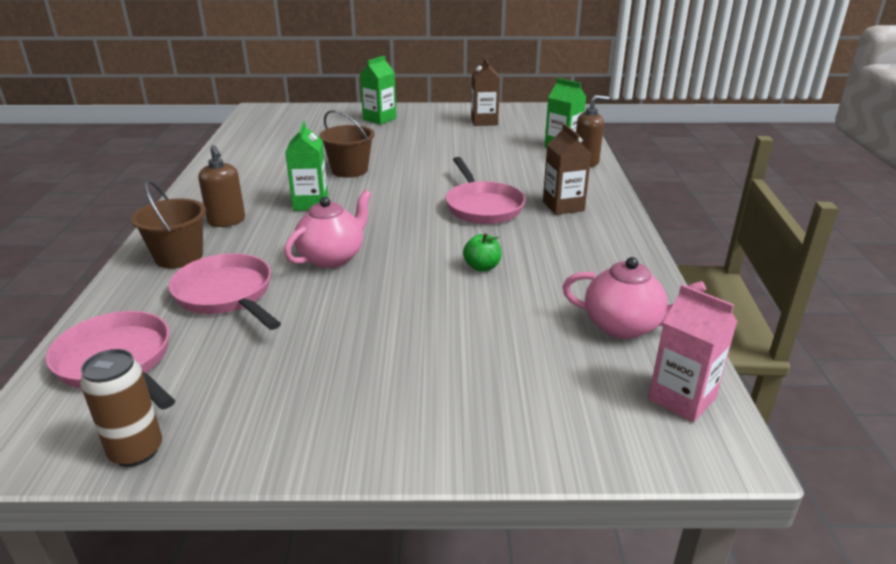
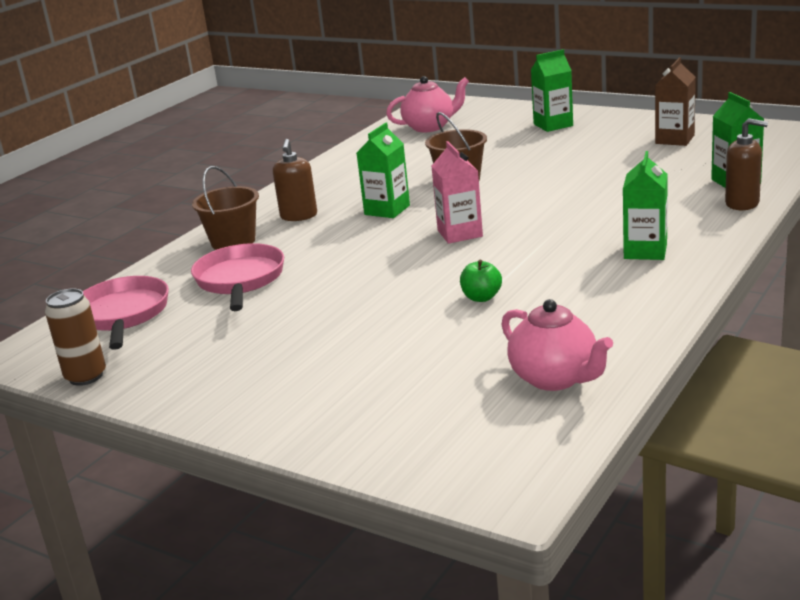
camera: 35 degrees right, 5 degrees down
(332, 257) = (354, 264): pink teapot -> pink teapot (430, 127)
(482, 206) = (553, 238): pink pan -> none
(563, 206) = (645, 251): brown carton -> green carton
(682, 398) = (529, 449): pink carton -> pink carton (460, 233)

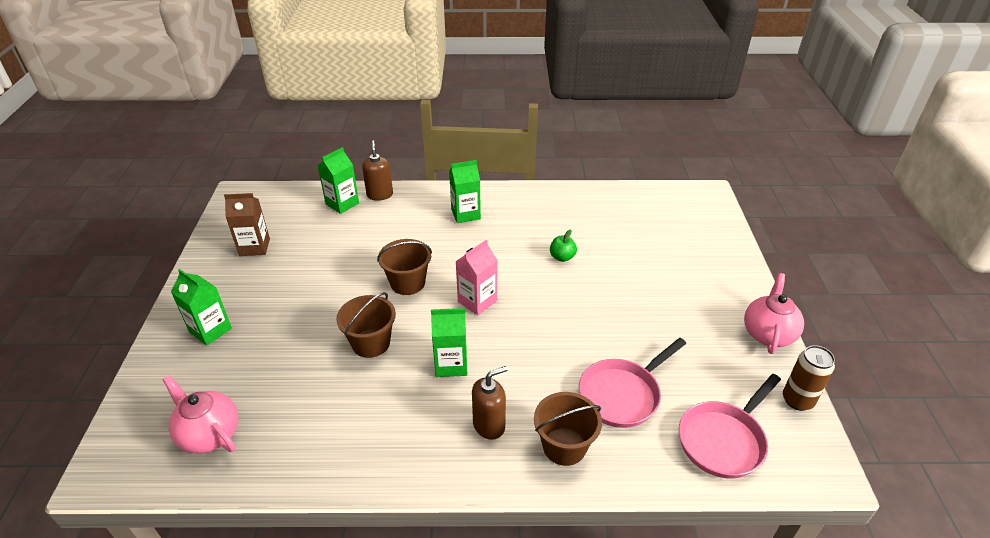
camera: 125 degrees left, 15 degrees up
(532, 203) = (407, 283): none -> brown bucket
(555, 378) = (621, 207): pink teapot -> pink teapot (768, 333)

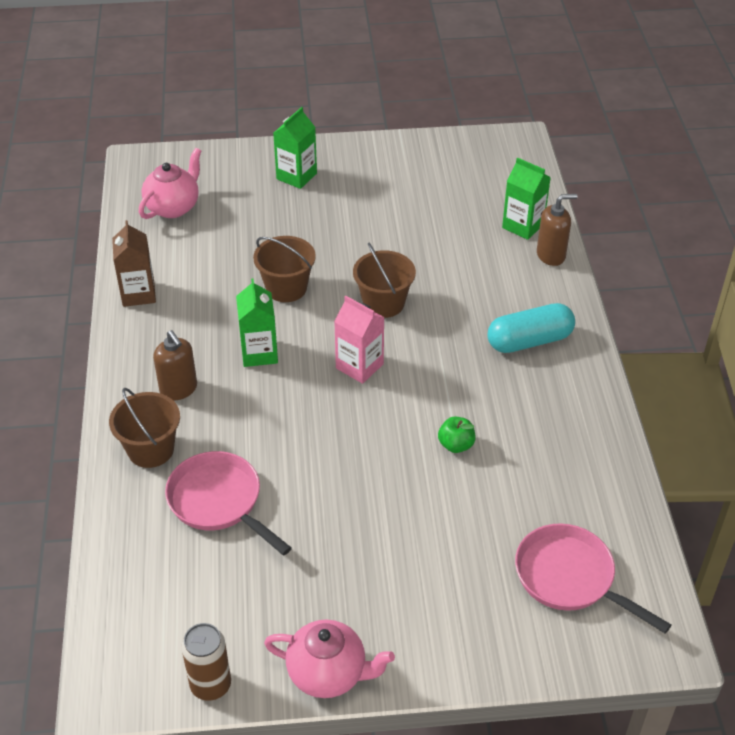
camera: 85 degrees right, 5 degrees up
(254, 247) = (425, 175): brown carton -> brown carton (138, 294)
(465, 214) = (529, 341): green carton -> turquoise capsule
(723, 440) = (153, 593): pink pan -> pink pan (570, 578)

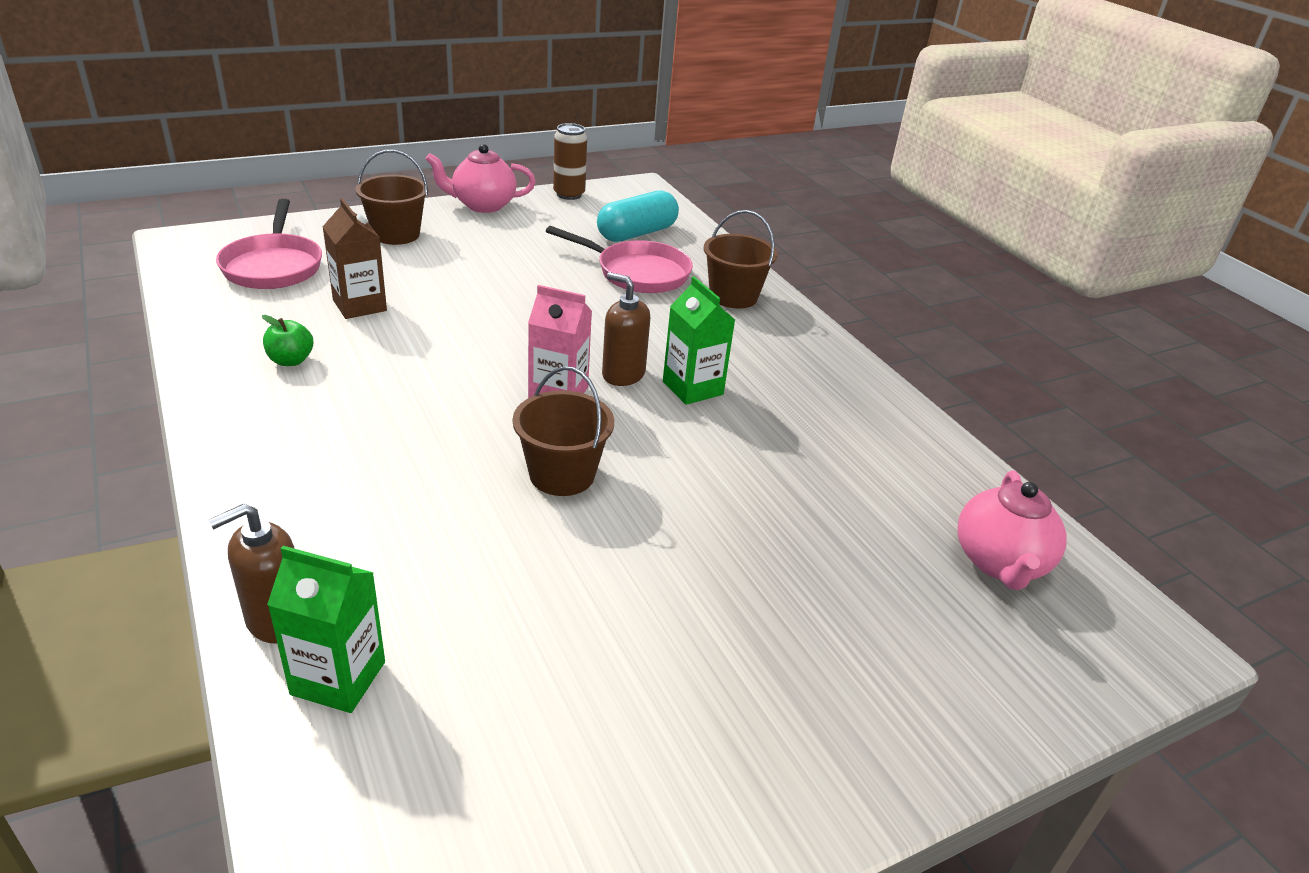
camera: 155 degrees right, 10 degrees down
(138, 294) = (901, 426): brown carton -> brown carton (359, 305)
(179, 389) = (753, 342): brown soap dispenser -> brown soap dispenser (623, 374)
(286, 288) = (717, 469): brown bucket -> brown bucket (396, 234)
(296, 176) = (859, 688): green carton -> none
(456, 445) = (409, 339): green apple -> green apple (291, 360)
(529, 341) = (319, 462): turquoise capsule -> turquoise capsule (637, 233)
(570, 578) = (273, 266): pink pan -> pink pan turned 60 degrees clockwise

